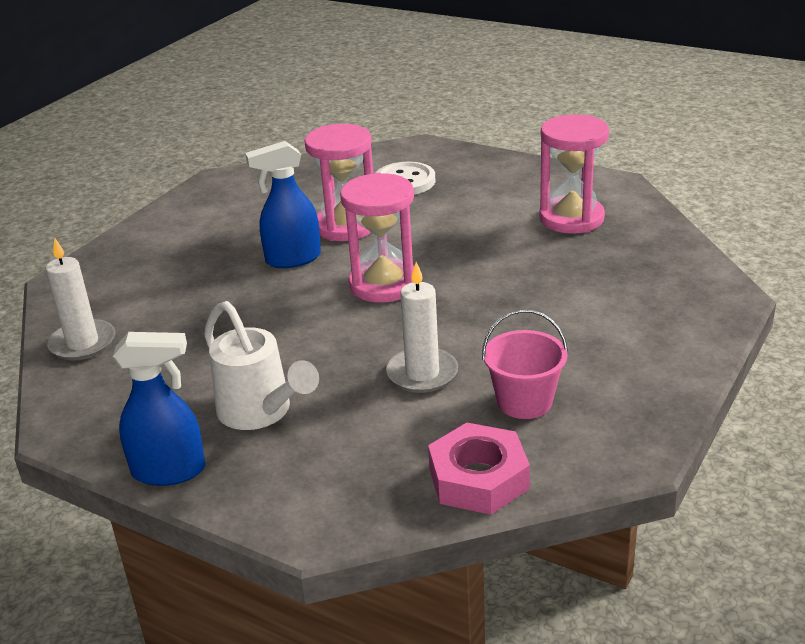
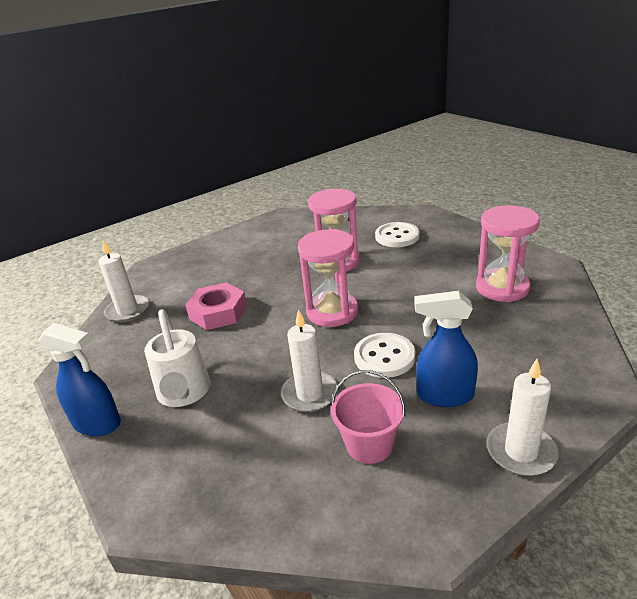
camera: 25 degrees right, 0 degrees up
(292, 259) = (287, 279): blue spray bottle -> blue spray bottle (444, 395)
(478, 478) = (287, 509): pink nut -> pink nut (218, 312)
(483, 317) = (384, 357): none -> white button
(678, 367) = (521, 452): none -> white candle

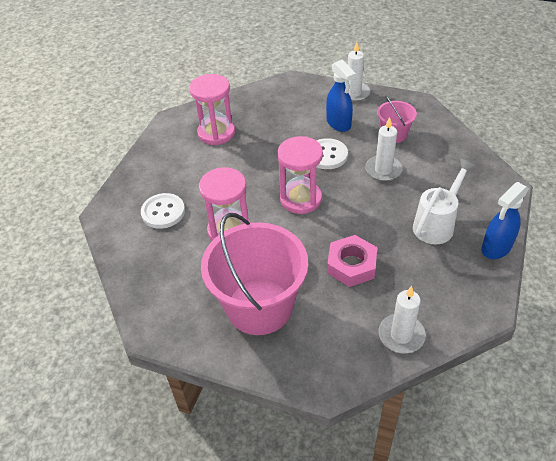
camera: 125 degrees left, 15 degrees up
(97, 424) = (496, 248): blue spray bottle -> blue spray bottle turned 120 degrees counterclockwise
(244, 257) = (259, 306): none -> pink bucket

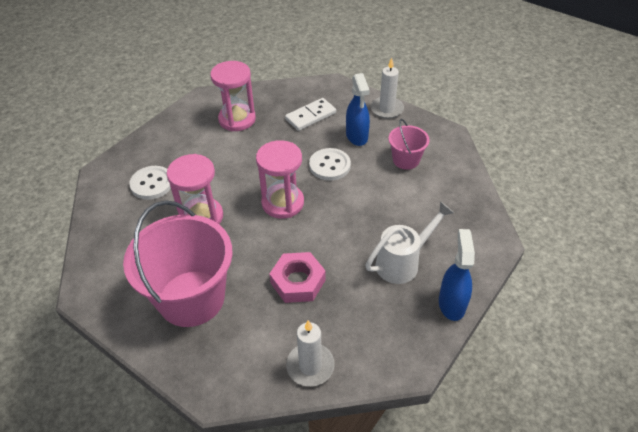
camera: 15 degrees right, 0 degrees up
(286, 114) = (310, 116): none -> white domino
(383, 170) = (377, 193): white candle -> none
(496, 248) = (451, 303): blue spray bottle -> blue spray bottle turned 120 degrees clockwise

